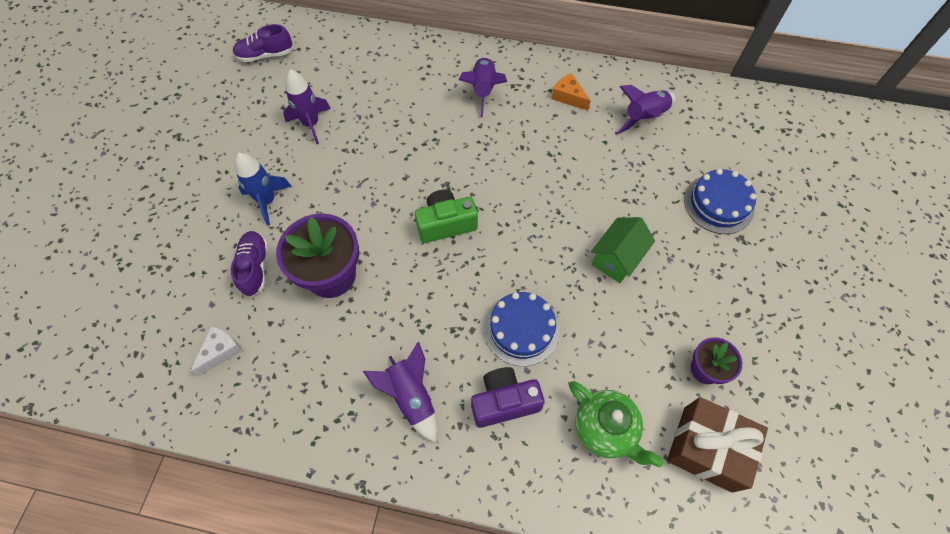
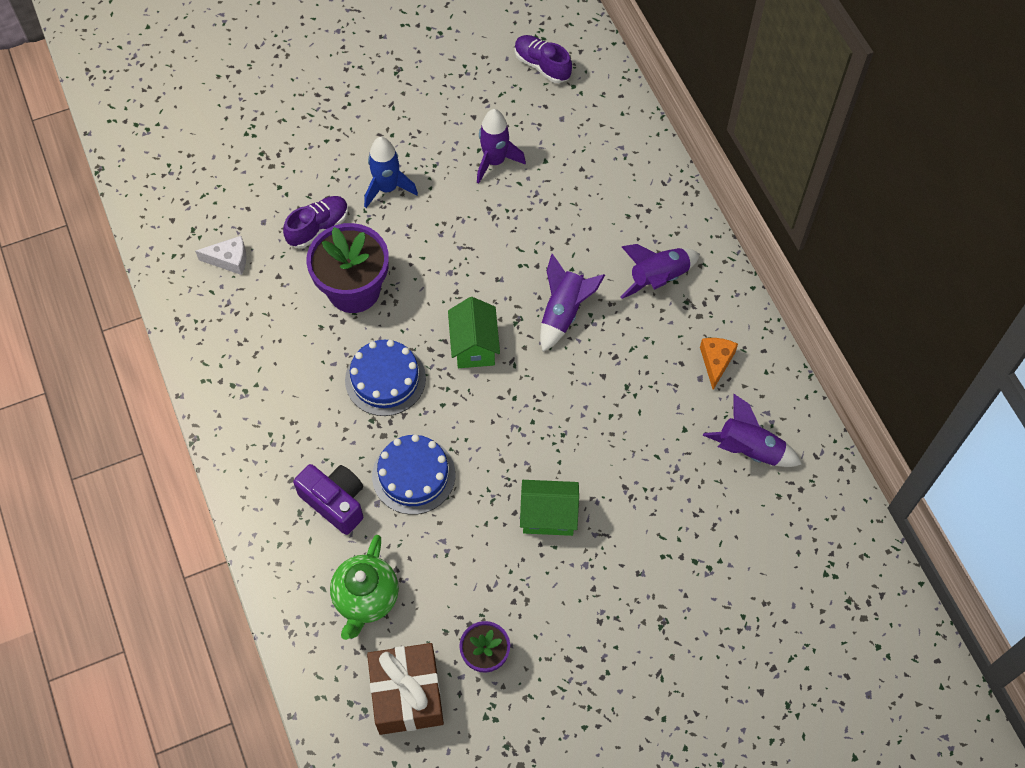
camera: 55 degrees right, 0 degrees up
(411, 397) = (289, 426): purple rocket -> purple rocket (563, 312)
(446, 224) = (474, 346): green camera -> green house
(718, 204) = (690, 579): blue cake -> blue cake (385, 379)

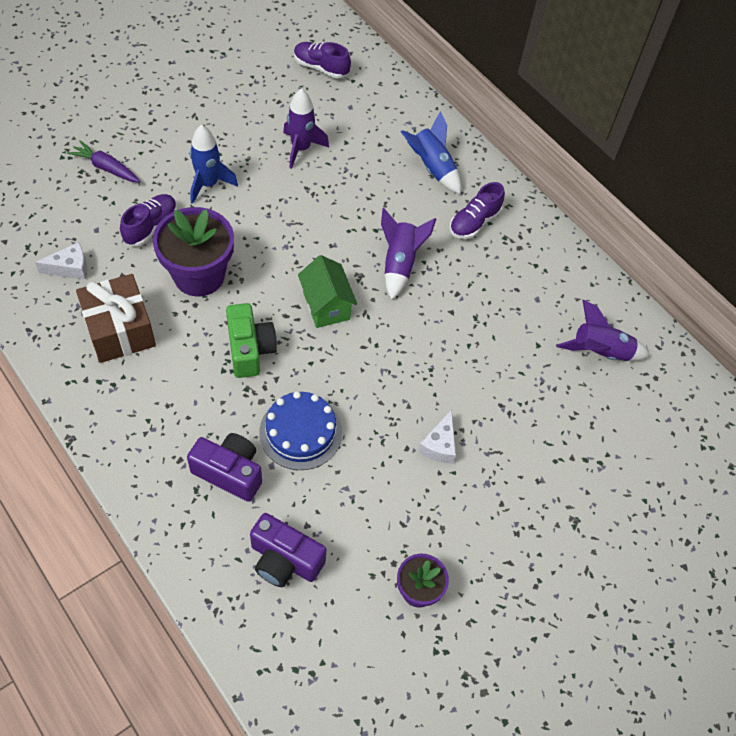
camera: 20 degrees left, 5 degrees down
(288, 153) = (106, 168): none -> purple carrot
(366, 598) = (284, 560): green teapot -> purple camera
(385, 379) = (250, 349): blue cake -> green camera
(407, 694) = (351, 647): brown gift -> brown gift (119, 330)
(548, 516) = (439, 445): green house -> white cheese
(631, 206) = (432, 168): none -> blue rocket
(658, 278) = (474, 222): purple rocket -> purple shoe
(716, 362) = (546, 283): orange cheese -> none

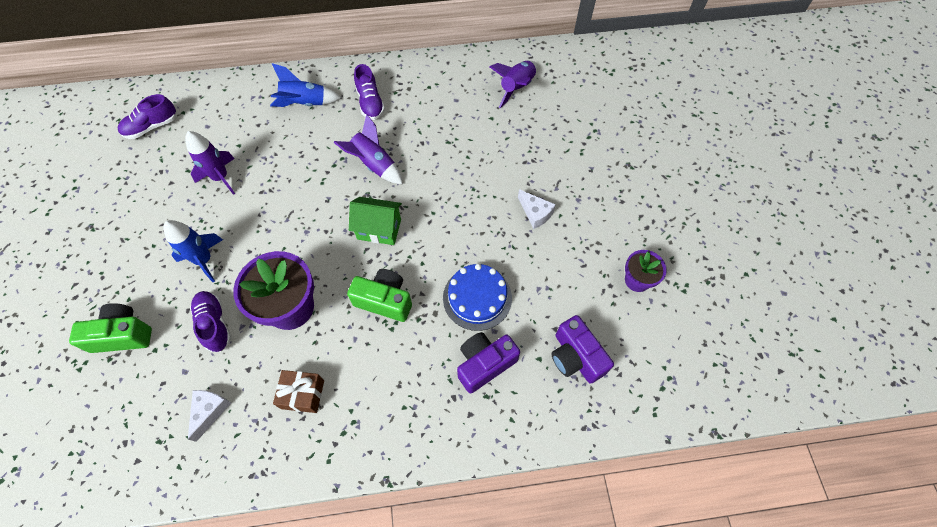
camera: 55 degrees left, 5 degrees up
(106, 168) = (122, 335): purple carrot -> green camera
(119, 330) = (302, 394): brown gift -> brown gift, size x0.62
(284, 560) = (575, 357): purple camera -> purple camera turned 90 degrees clockwise

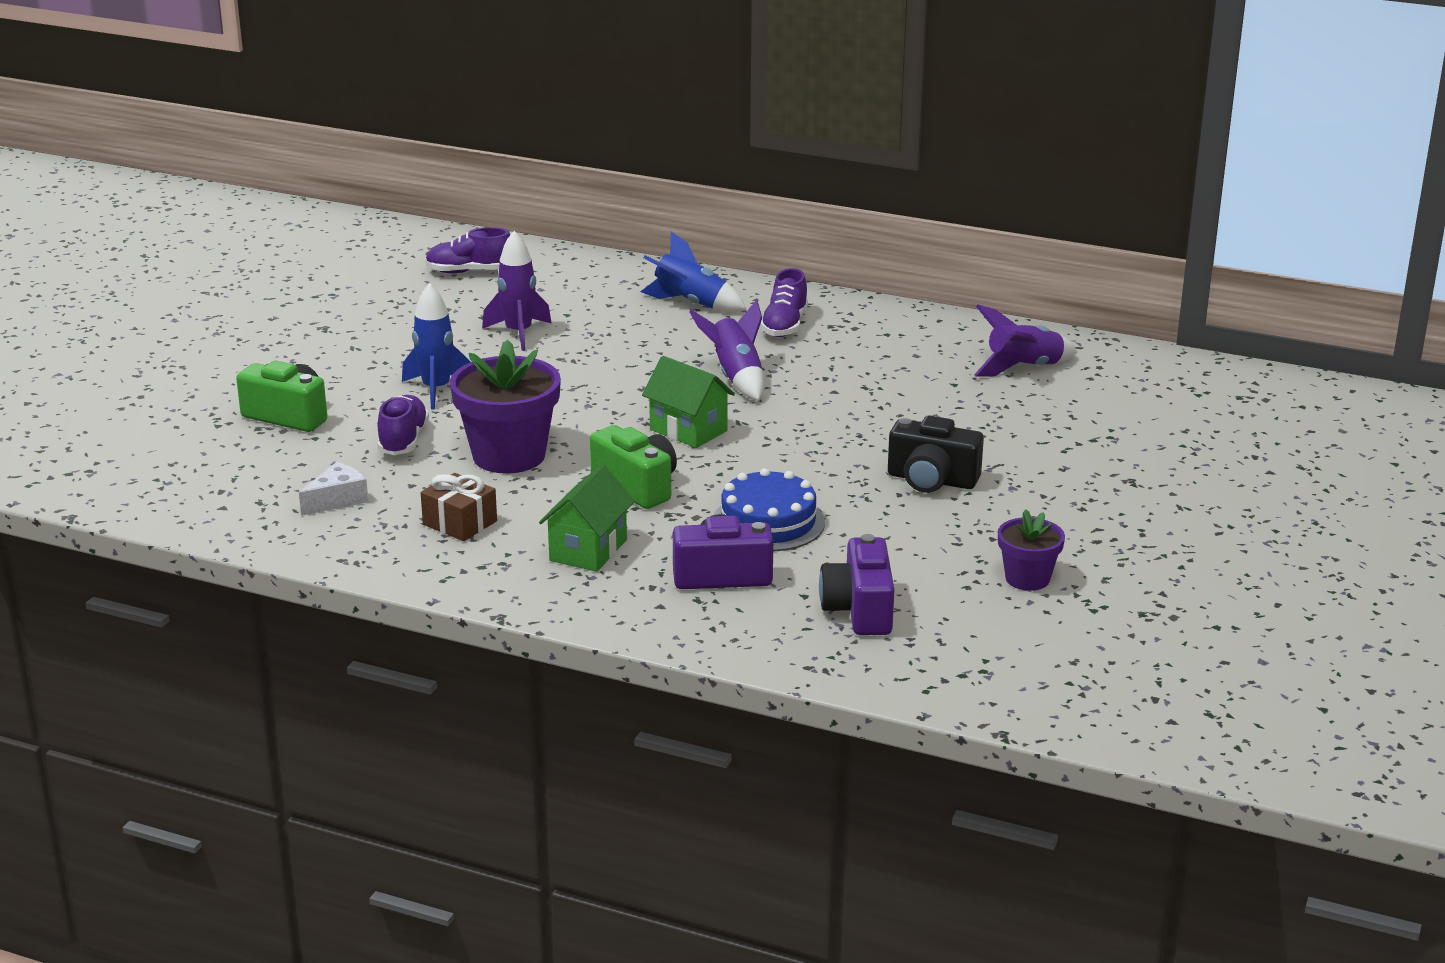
camera: 30 degrees right, 35 degrees down
(396, 381) = (588, 550): none -> green house
(535, 213) = (931, 480): white cheese -> black camera

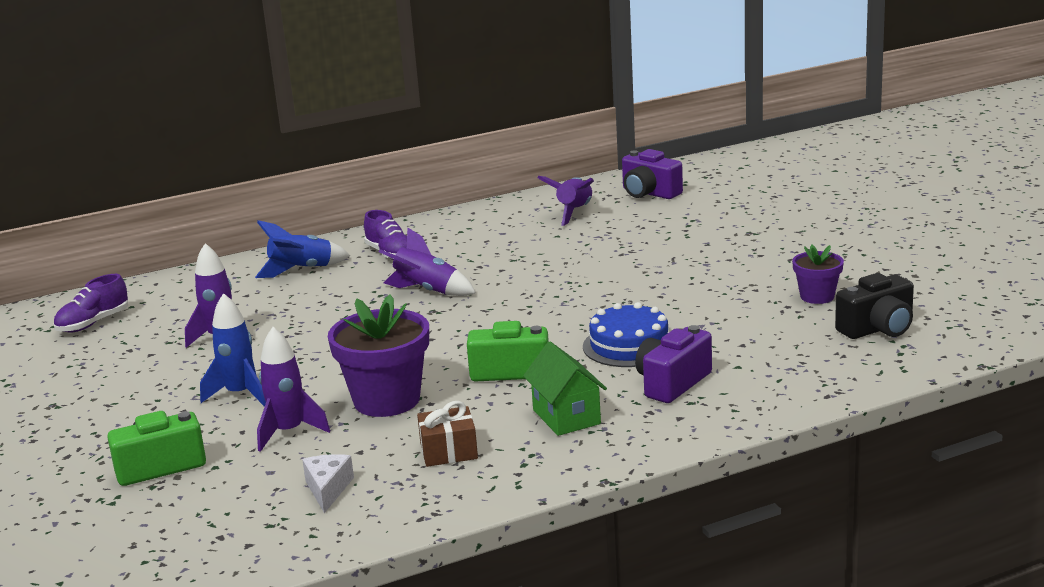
camera: 45 degrees left, 5 degrees down
(403, 440) = (289, 432): purple shoe -> purple rocket
(688, 430) = (467, 329): green house -> none
(859, 610) = (781, 356): purple camera -> purple camera (649, 193)
(931, 480) = (660, 281): black camera -> black camera (878, 329)

